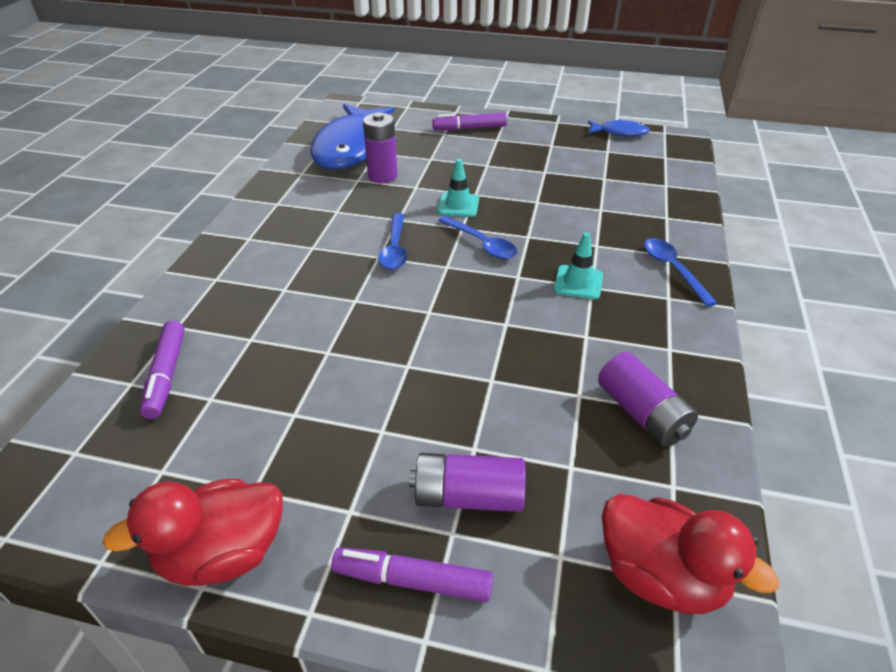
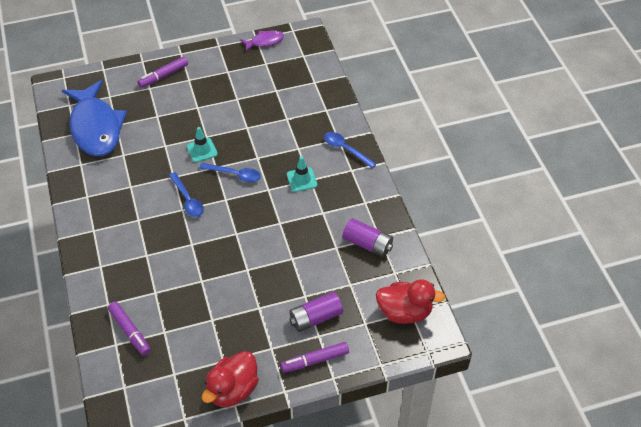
camera: 30 degrees left, 10 degrees up
(382, 176) = (137, 145): purple battery -> none
(620, 132) = (265, 41): blue fish -> purple fish

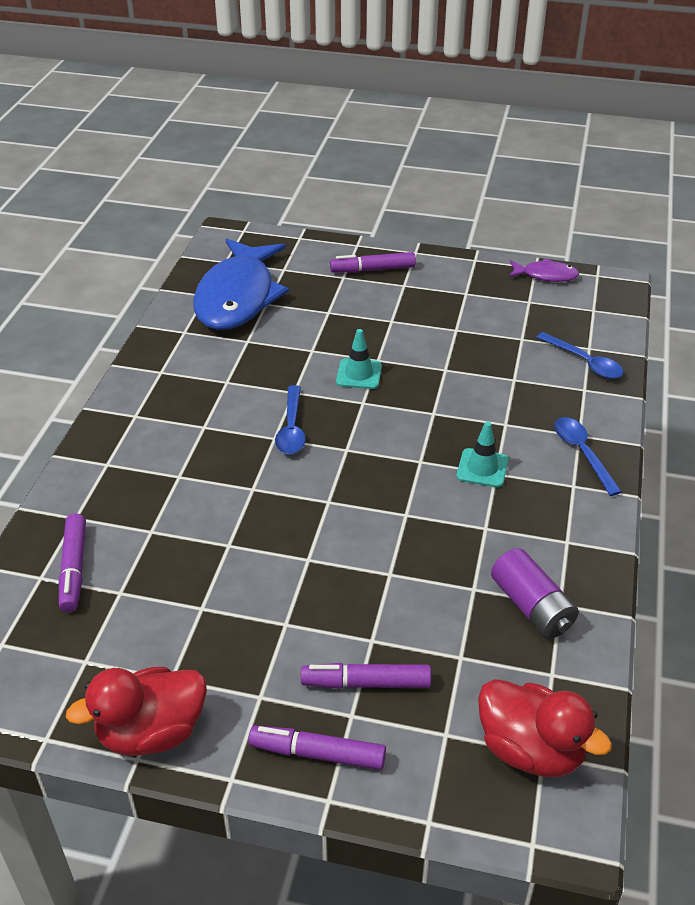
camera: 30 degrees right, 10 degrees down
(235, 175) = (384, 422): blue spoon -> blue spoon (584, 362)
(315, 318) = (366, 683): purple battery -> purple marker

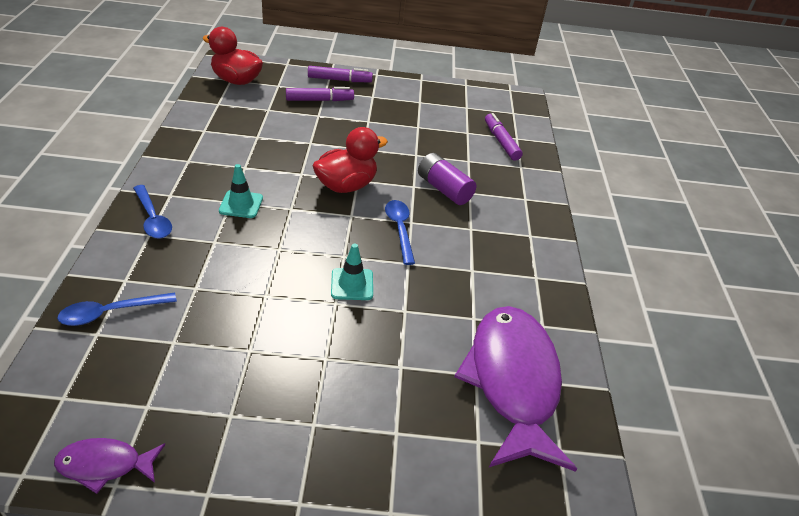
camera: 165 degrees right, 0 degrees up
(151, 732) = (419, 86): red duck -> red duck (346, 186)
(237, 297) = (513, 382): blue fish -> purple fish
(372, 269) = (359, 452): purple marker -> none
(531, 607) = (222, 128): purple battery -> purple battery (444, 189)
(584, 362) = (110, 313): blue spoon -> blue spoon turned 60 degrees counterclockwise

